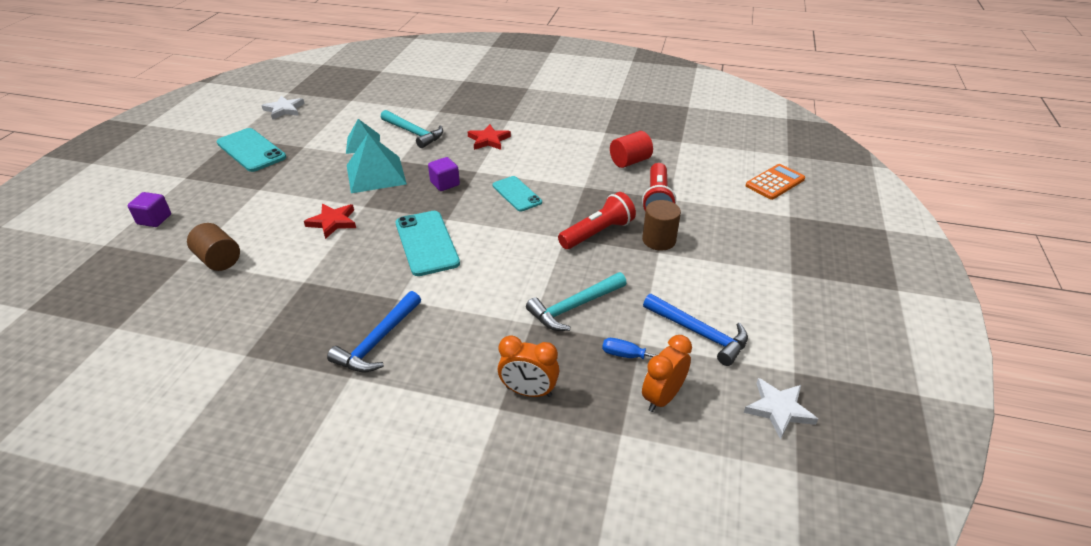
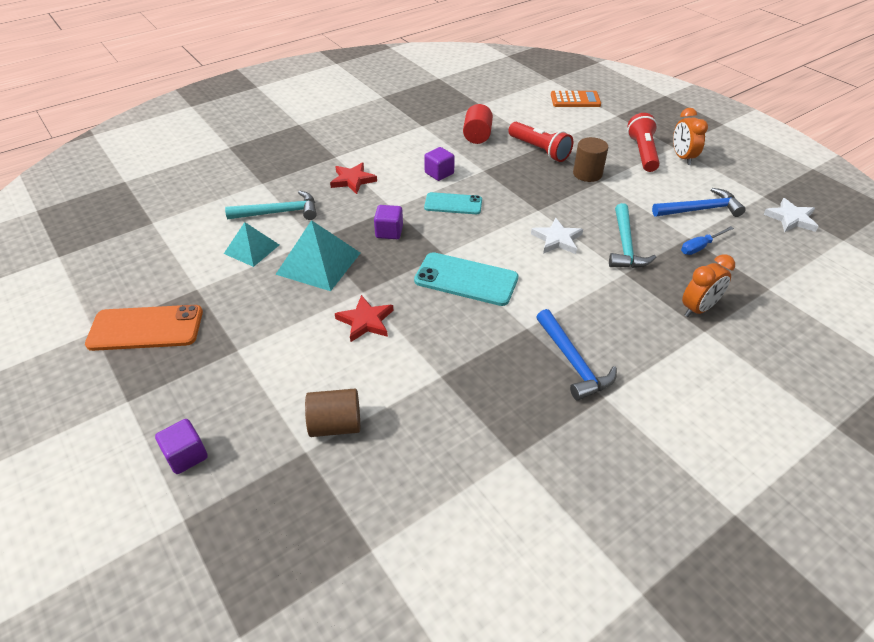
camera: 50 degrees left, 5 degrees up
(251, 150) = (146, 328): turquoise phone -> orange phone
(284, 109) = (94, 273): white star -> white star (557, 239)
(549, 169) = (439, 173): none -> purple cube
(597, 233) = (549, 193): red flashlight -> red flashlight (642, 153)
(662, 397) = (748, 255): orange clock -> orange clock (682, 157)
(775, 182) = (575, 100): orange calculator -> orange calculator turned 90 degrees clockwise

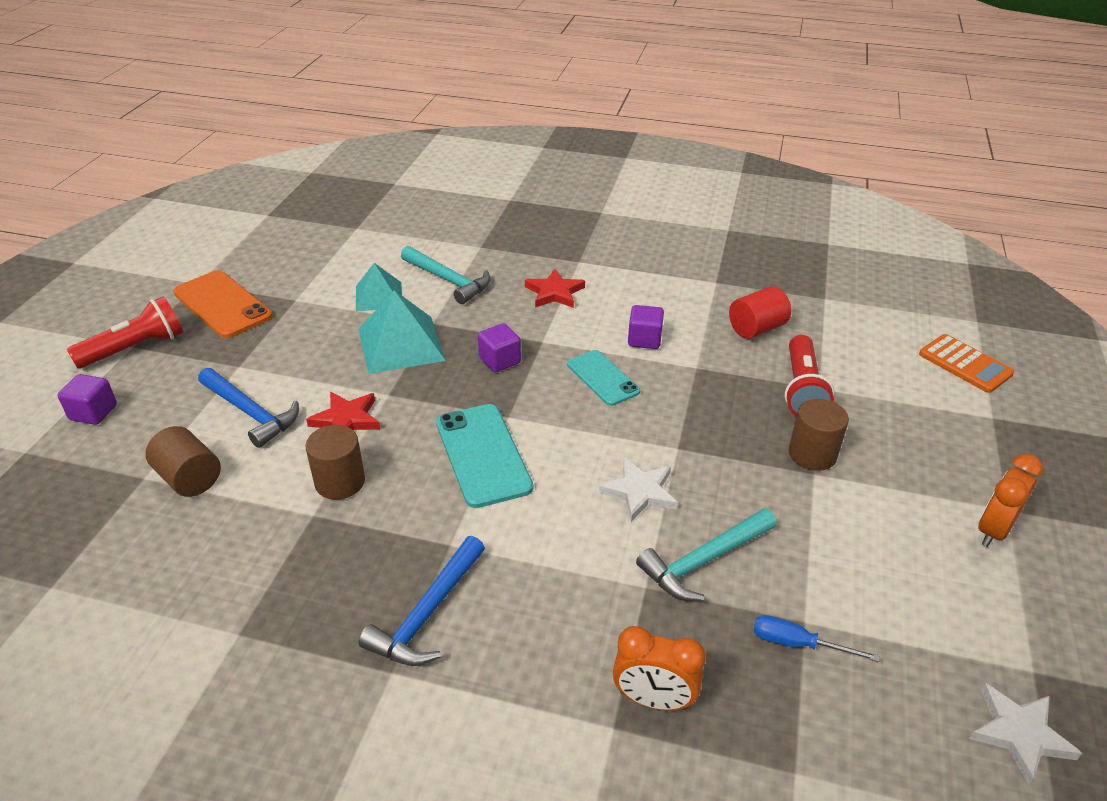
camera: 50 degrees right, 5 degrees down
(423, 350) = (340, 482): none -> brown cylinder
(642, 153) = (940, 483): red flashlight -> red flashlight (135, 348)
(700, 209) = (889, 606): blue hammer -> blue hammer (251, 413)

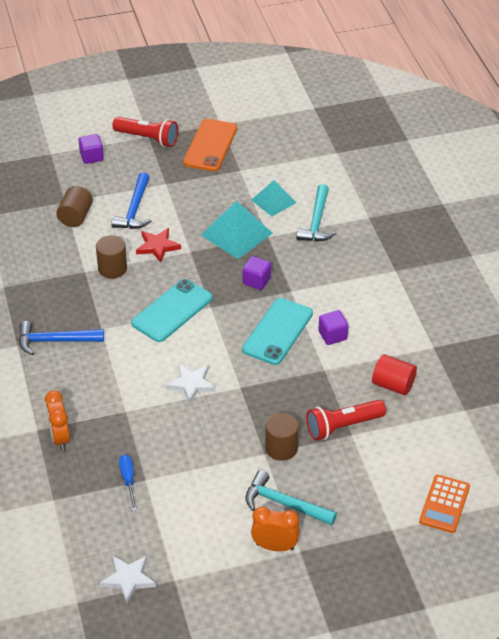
camera: 60 degrees right, 5 degrees up
(554, 292) = (347, 274): red star -> none
(602, 378) = (277, 331): turquoise phone -> turquoise phone, size x1.53
(704, 561) = (159, 427): turquoise hammer -> turquoise hammer (284, 504)

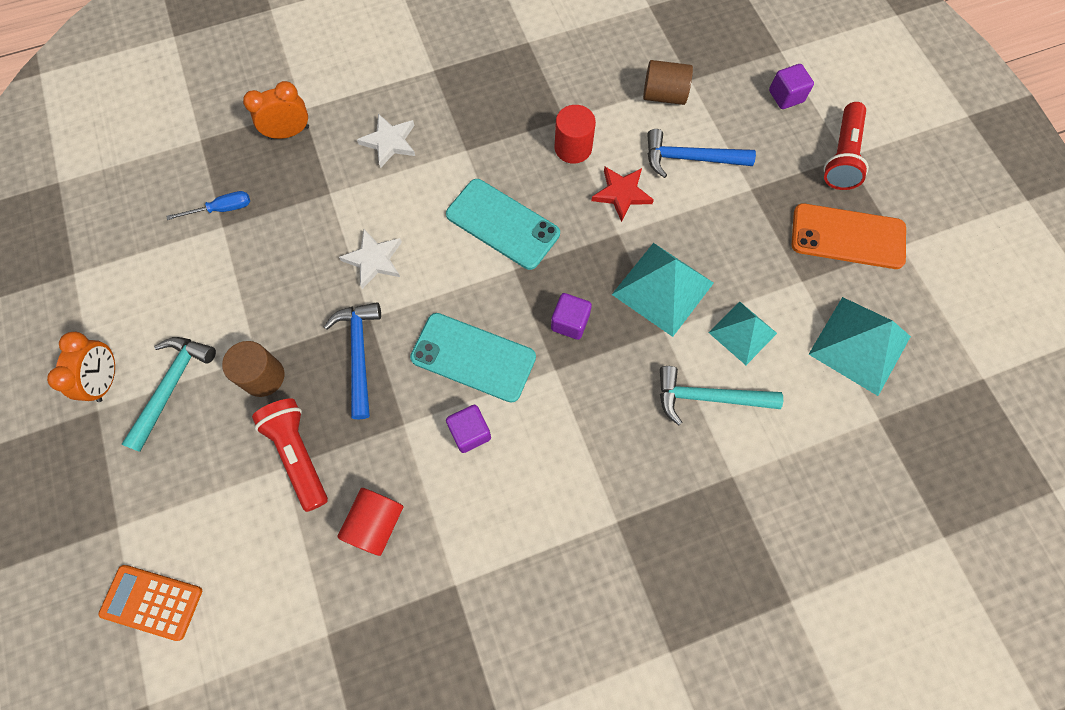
camera: 85 degrees right, 25 degrees up
(55, 341) = (442, 105): blue hammer -> blue hammer (359, 354)
(112, 268) = (573, 148): brown cylinder -> red cylinder
(128, 579) = (81, 226): white star -> white star (389, 142)
(287, 152) = (859, 345): none -> turquoise pyramid

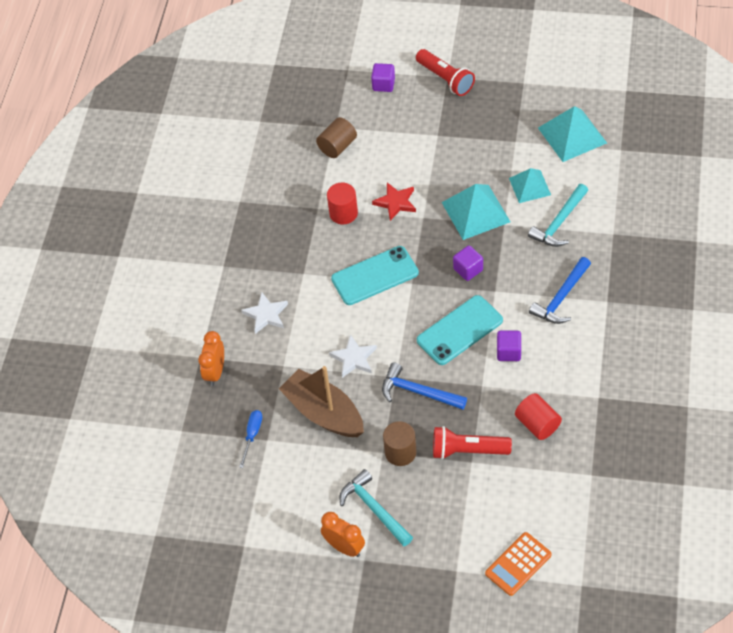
camera: 55 degrees left, 15 degrees down
(283, 266) = (324, 413): none -> brown boat
(690, 158) = (394, 155): blue hammer -> blue hammer (561, 298)
(847, 236) = (501, 105): orange phone -> none

